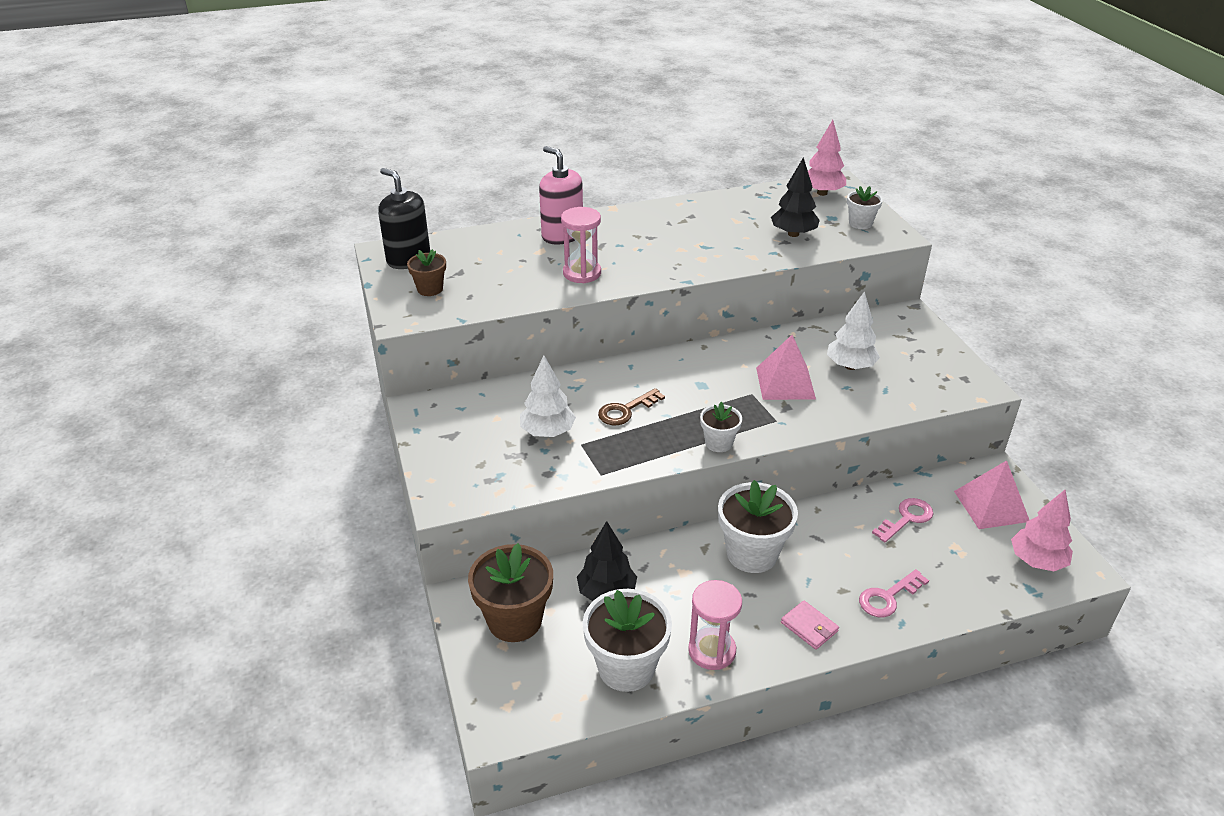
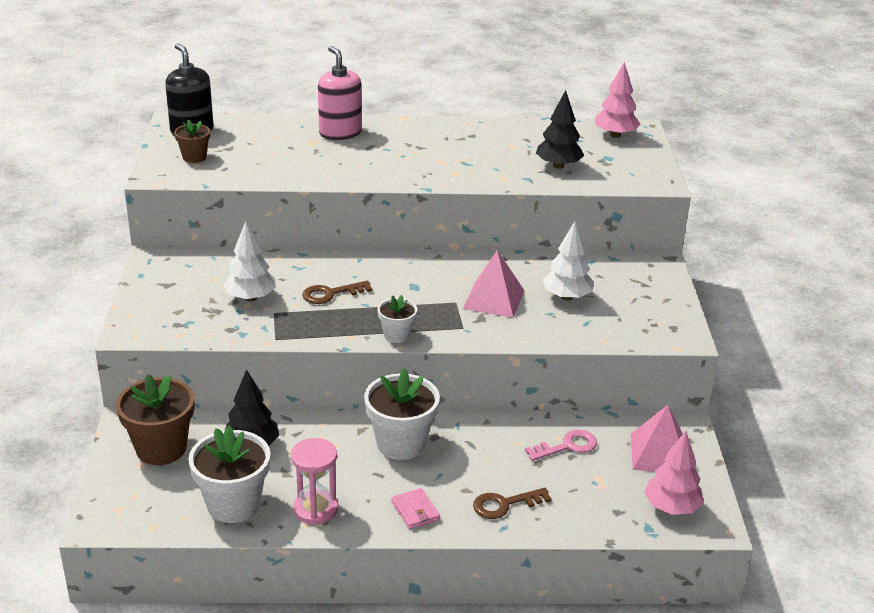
camera: 15 degrees right, 5 degrees down
(582, 273) = (335, 166): pink hourglass -> none
(860, 223) = (632, 167): white flower pot -> none
(888, 597) = (505, 504): pink key -> brown key

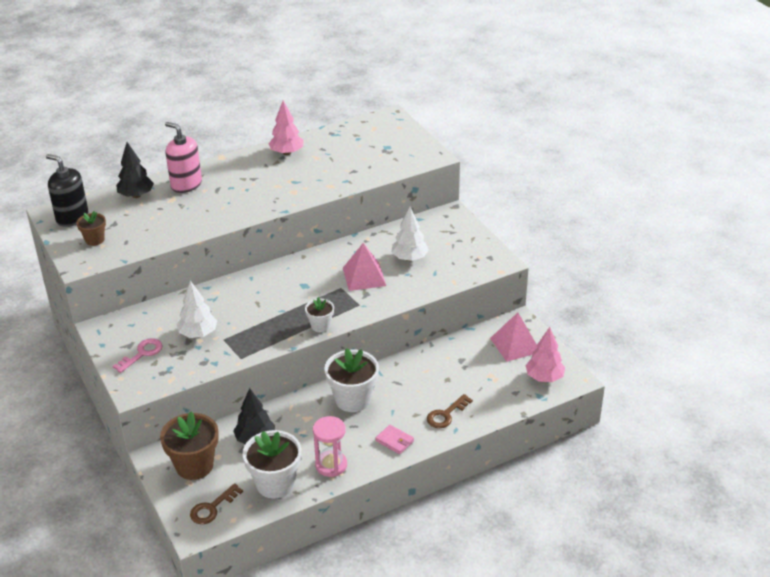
camera: 25 degrees left, 5 degrees up
(331, 294) = (252, 311): brown key -> brown key (212, 508)
(558, 166) = (359, 164): black tree -> black tree (136, 195)
(567, 446) = (457, 361): pink key -> pink key (142, 354)
(615, 135) = (379, 127): pink tree -> pink tree (287, 153)

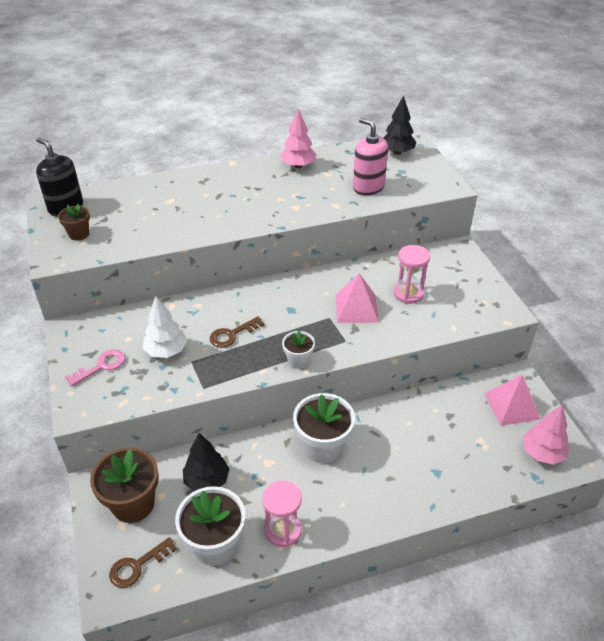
camera: 10 degrees right, 5 degrees up
(136, 195) = (136, 192): black tree -> black tree (397, 152)
(186, 184) = (189, 187): pink soap dispenser -> pink soap dispenser (368, 187)
(394, 441) = (360, 510): pink wallet -> none
(409, 258) = (408, 293): white tree -> pink hourglass
(446, 414) = (424, 484): brown key -> brown key (232, 334)

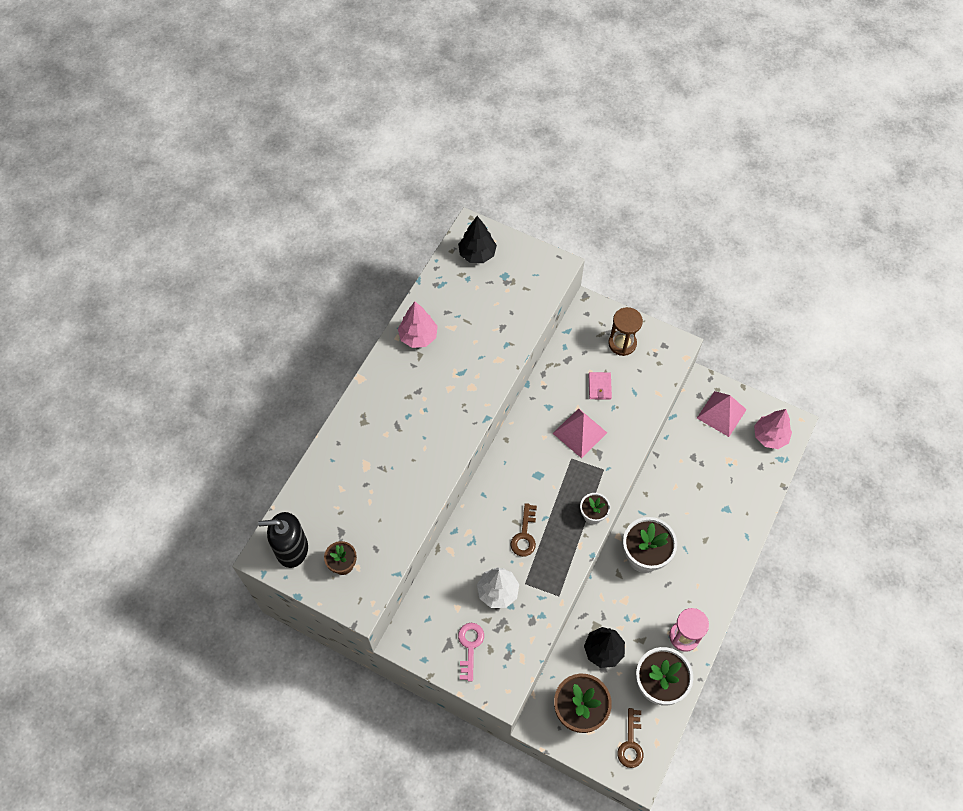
camera: 45 degrees left, 20 degrees up
(368, 187) = (500, 317): pink soap dispenser -> none
(408, 293) = (599, 386): pink hourglass -> pink wallet
(461, 282) = (622, 343): none -> brown hourglass

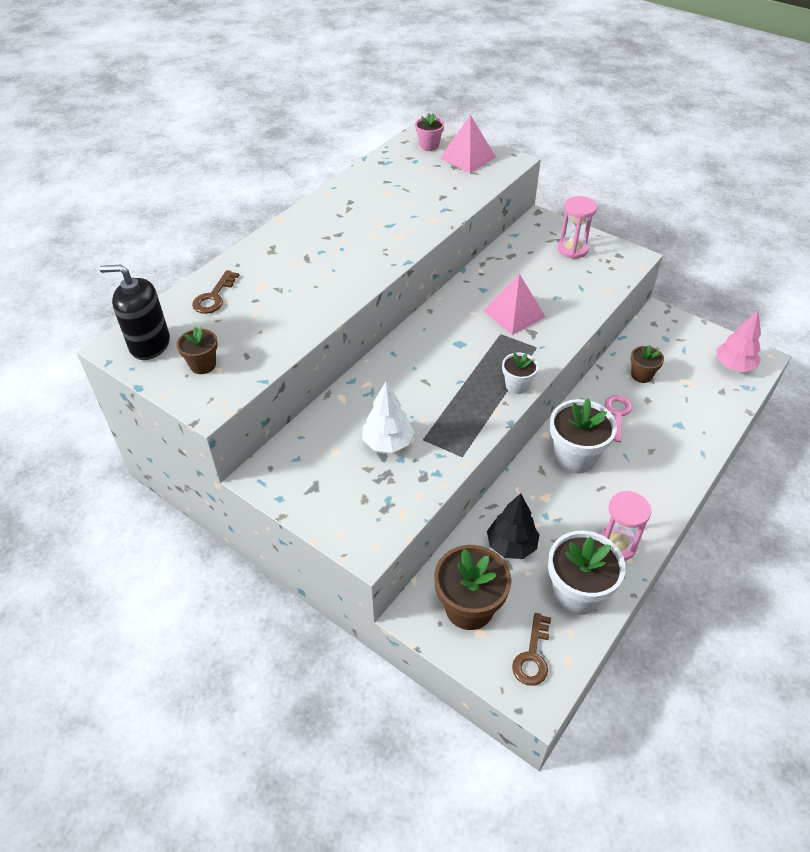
camera: 10 degrees right, 15 degrees down
(418, 336) = (351, 195): pink tree -> none
(470, 647) = (340, 493): pink key -> pink key (617, 415)
(477, 254) = (429, 146): black tree -> pink flower pot
(524, 535) = (432, 394): brown key -> brown key (214, 297)
(599, 386) = (542, 279): pink wallet -> none
(622, 343) = (572, 249): brown hourglass -> pink hourglass
(692, 459) = (641, 375): none -> brown flower pot
(721, 413) = (678, 341): pink pyramid -> pink pyramid (467, 157)

